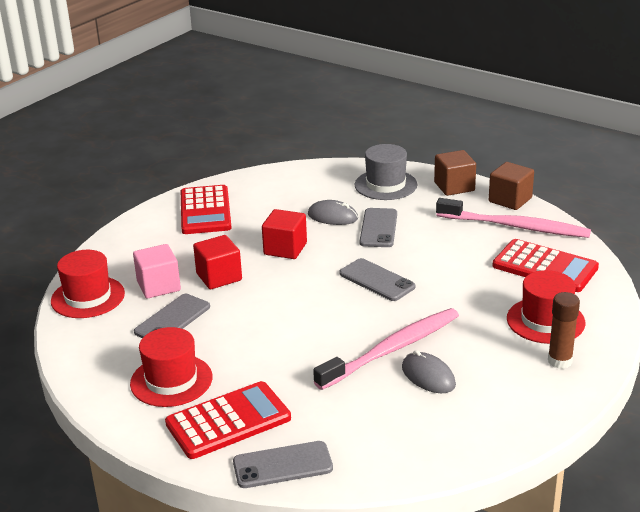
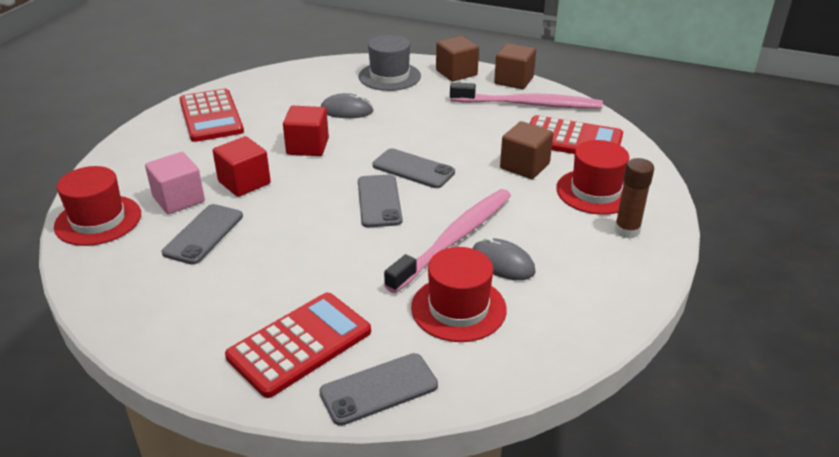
camera: 15 degrees left, 5 degrees up
(171, 380) = (220, 305): red hat -> red hat (458, 308)
(378, 228) = (397, 117): grey phone -> grey phone (379, 201)
(485, 288) = (524, 166): none -> brown cube

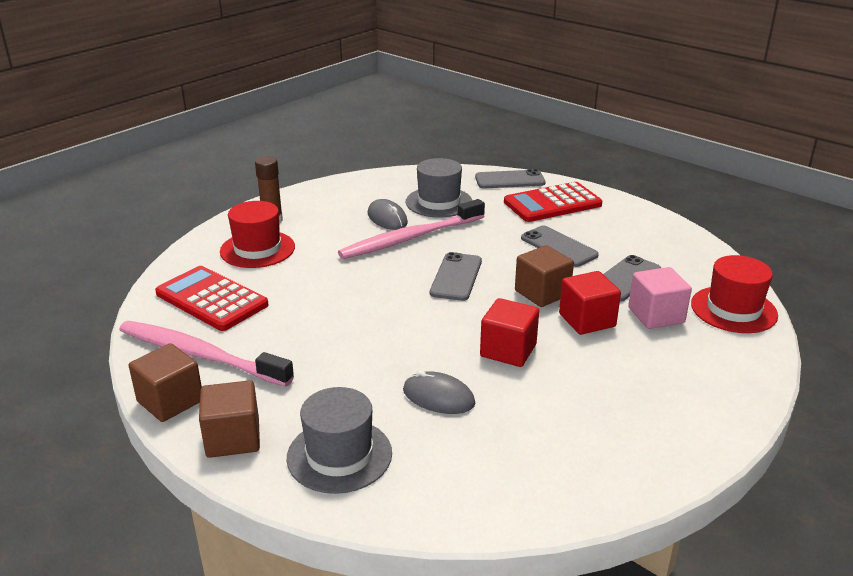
camera: 160 degrees left, 5 degrees down
(211, 116) = (633, 429): red calculator -> none
(413, 169) = (404, 300): grey phone -> grey phone (559, 247)
(458, 308) = (439, 202): red hat -> grey hat
(524, 166) = (292, 282): brown cube -> brown cube (542, 293)

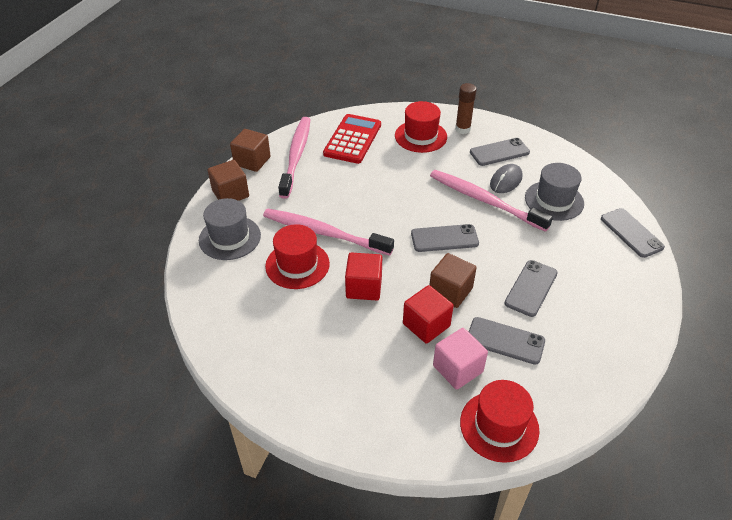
camera: 70 degrees right, 15 degrees up
(336, 210) = (499, 152): none -> grey phone
(388, 362) = (323, 233): none -> pink toothbrush
(438, 397) = (297, 265): grey mouse -> red hat
(552, 203) = (608, 270): red calculator -> none

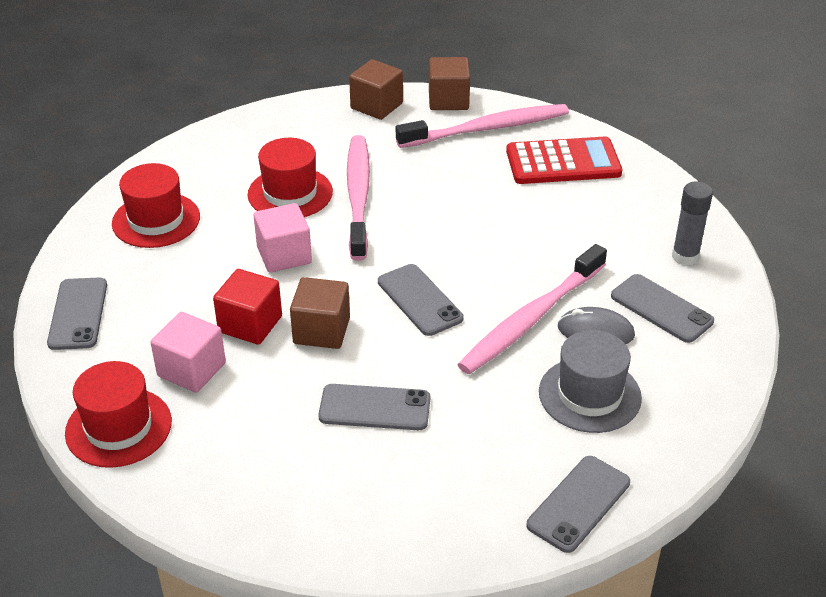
camera: 65 degrees right, 5 degrees down
(230, 238) = (302, 131): grey hat -> none
(364, 287) = (284, 255): red cube -> pink cube
(420, 136) = (627, 220): red hat -> red hat (156, 220)
(462, 129) = (685, 256): brown glue stick -> grey glue stick
(484, 200) = (530, 319): pink toothbrush -> pink toothbrush turned 150 degrees counterclockwise
(505, 341) = (260, 403): grey phone -> grey phone (78, 314)

